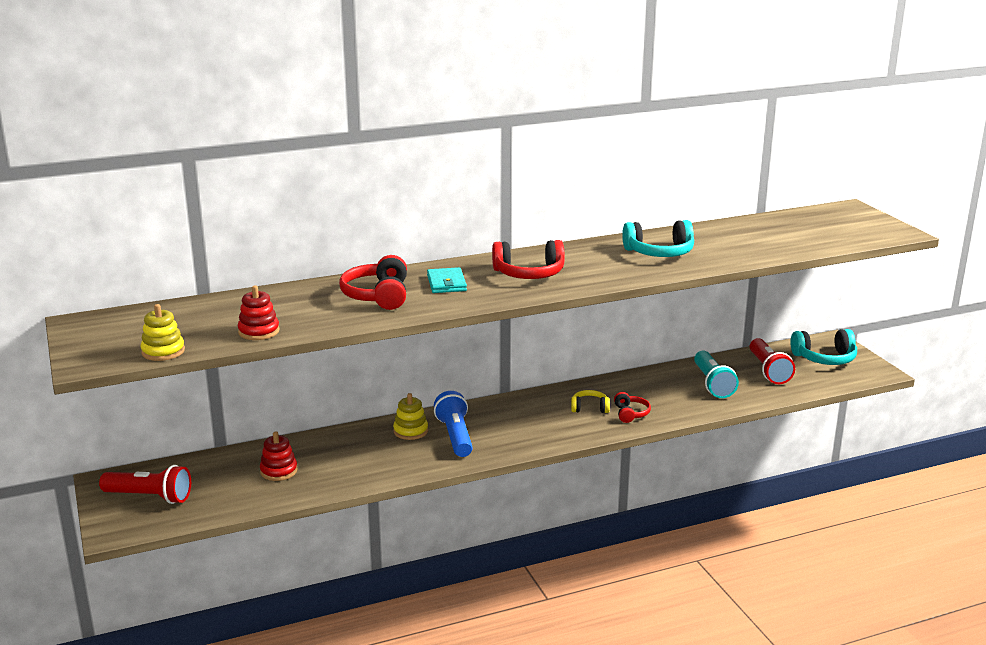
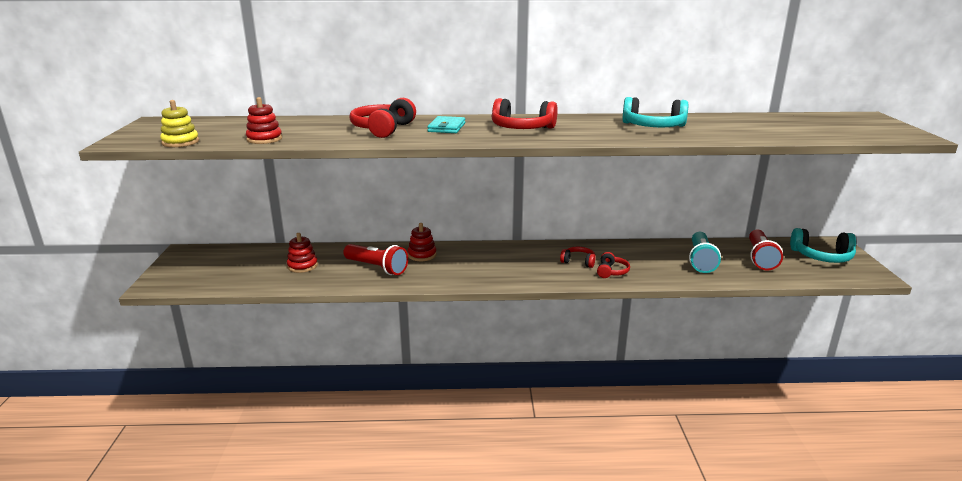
camera: 20 degrees right, 0 degrees up
(150, 497) = (201, 267): red flashlight -> red flashlight (377, 268)
(410, 431) = (422, 255): yellow stacking toy -> red stacking toy
(455, 436) = (453, 264): blue flashlight -> none
(589, 408) = (578, 262): yellow headphones -> red headphones

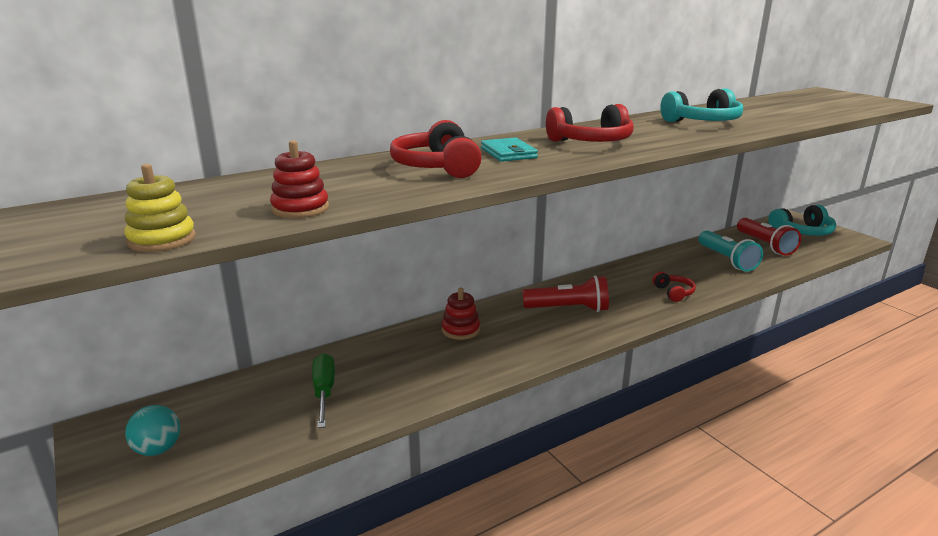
camera: 30 degrees left, 0 degrees up
(198, 269) = (158, 449): none -> turquoise ball
(302, 266) = (324, 391): red stacking toy -> green screwdriver
(377, 268) = (428, 363): red flashlight -> red flashlight (568, 309)
(578, 262) = (630, 290): red headphones -> none

